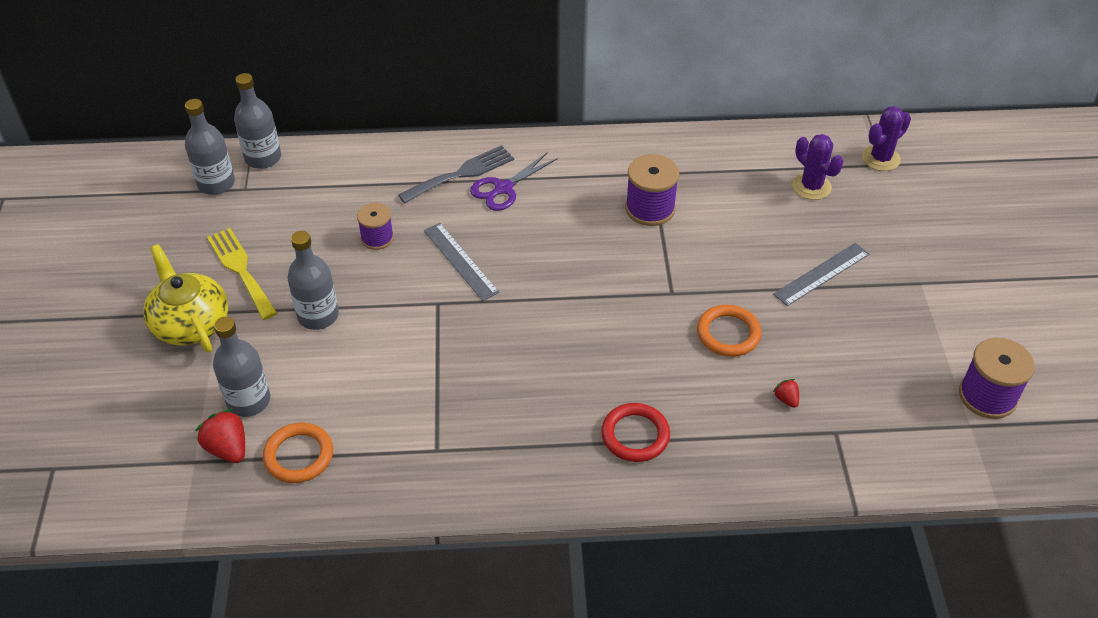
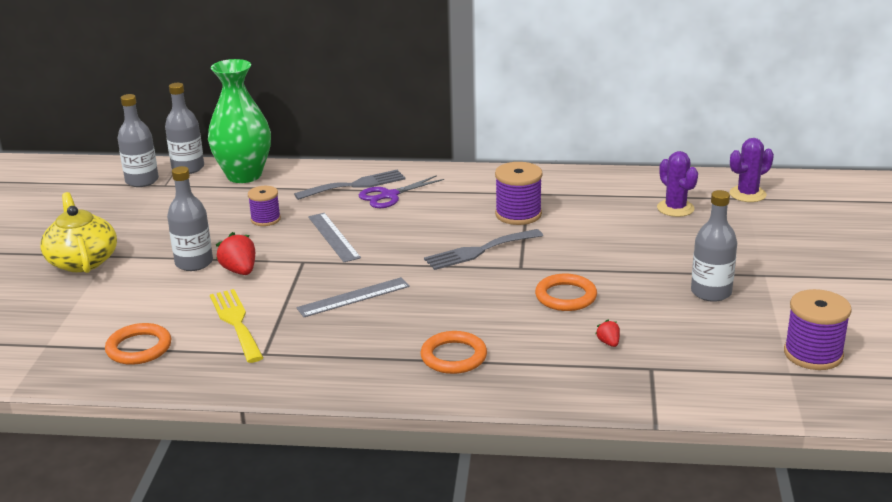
camera: 10 degrees right, 20 degrees down
(228, 448) = (79, 339): red strawberry -> red strawberry (239, 271)
(241, 270) = (139, 232): yellow fork -> yellow fork (236, 322)
(248, 401) = (110, 311): grey bottle -> grey bottle (711, 292)
(331, 166) = (244, 175): none -> green vase
(622, 270) = (479, 251): none -> grey fork
(635, 435) = (453, 356): red ring -> orange ring
(821, 274) = (668, 263): grey ruler -> grey ruler (353, 297)

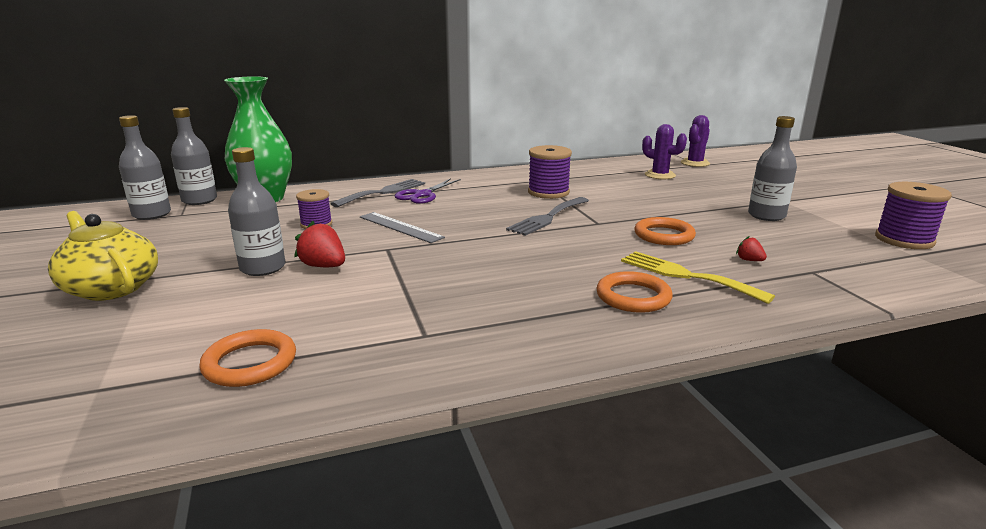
camera: 25 degrees left, 5 degrees down
(236, 322) = (361, 311): yellow fork -> yellow fork (686, 275)
(353, 297) = (471, 267): grey ruler -> none

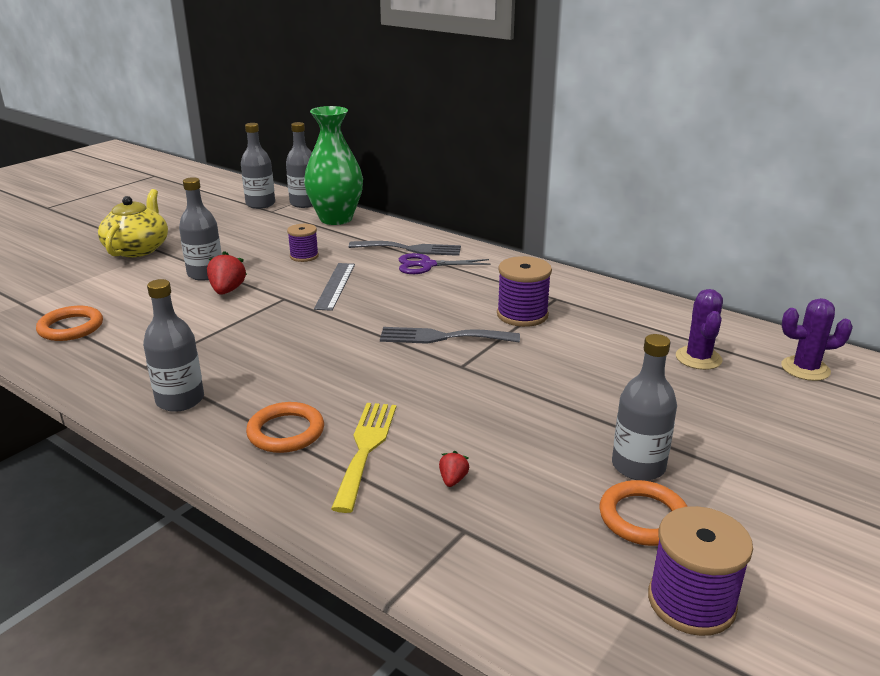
camera: 55 degrees right, 5 degrees up
(523, 330) = (180, 400): none -> grey bottle
(664, 235) = (469, 411): orange ring -> orange ring (643, 517)

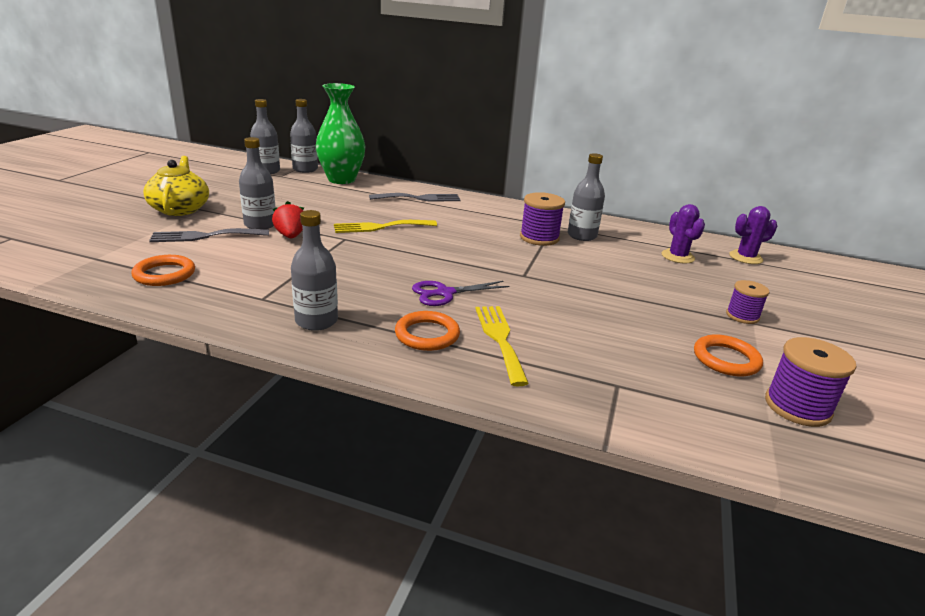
camera: 20 degrees left, 0 degrees up
(304, 256) = (337, 207): purple spool -> purple spool (742, 316)
(335, 286) = (380, 227): grey ruler -> yellow fork
(427, 265) = (441, 209): purple scissors -> purple scissors (445, 293)
(442, 337) = (494, 257): grey fork -> grey fork (205, 236)
(453, 480) = (581, 352): red strawberry -> none
(638, 466) = (696, 327): grey bottle -> grey bottle (582, 236)

